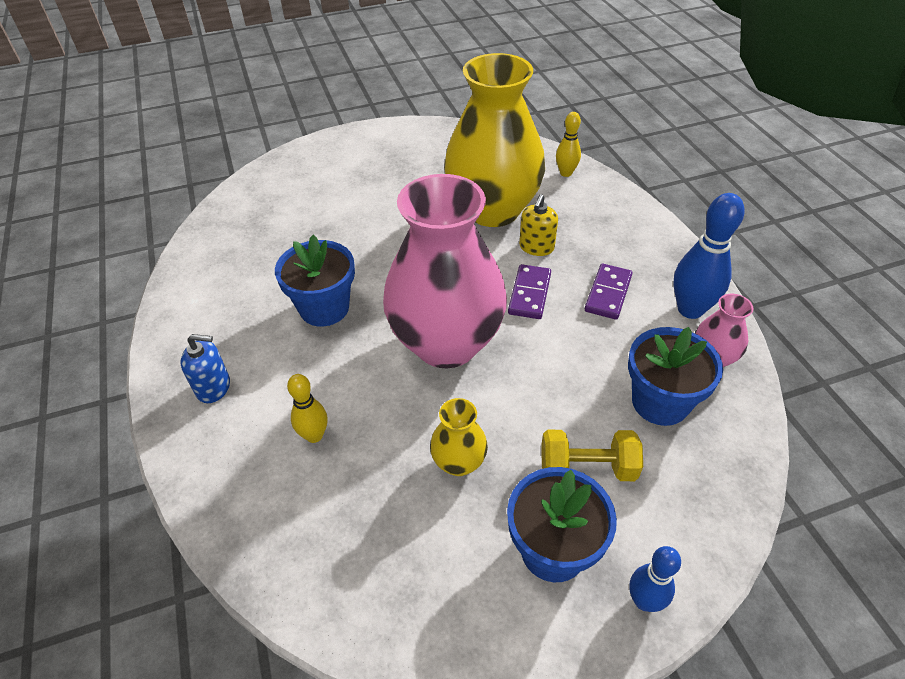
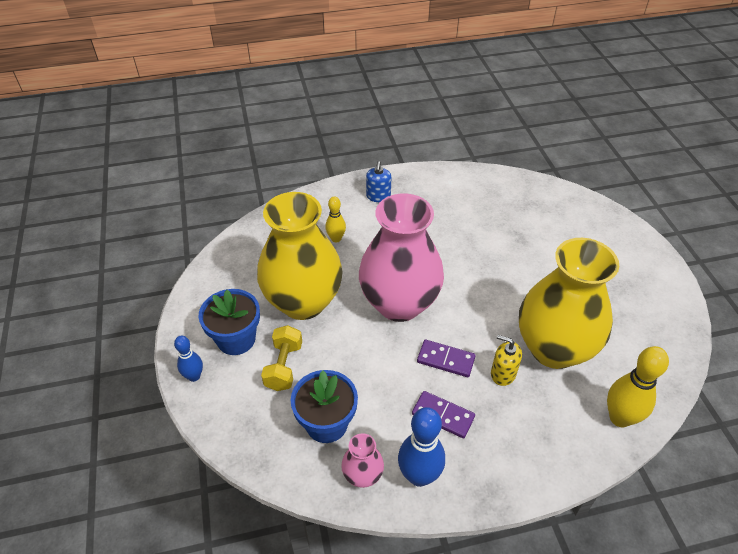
camera: 95 degrees right, 0 degrees up
(324, 308) = (438, 241): blue flower pot -> none
(459, 462) = (303, 302): yellow vase -> yellow vase, size x2.38
(566, 173) = (620, 418): yellow bowling pin -> yellow bowling pin, size x1.70

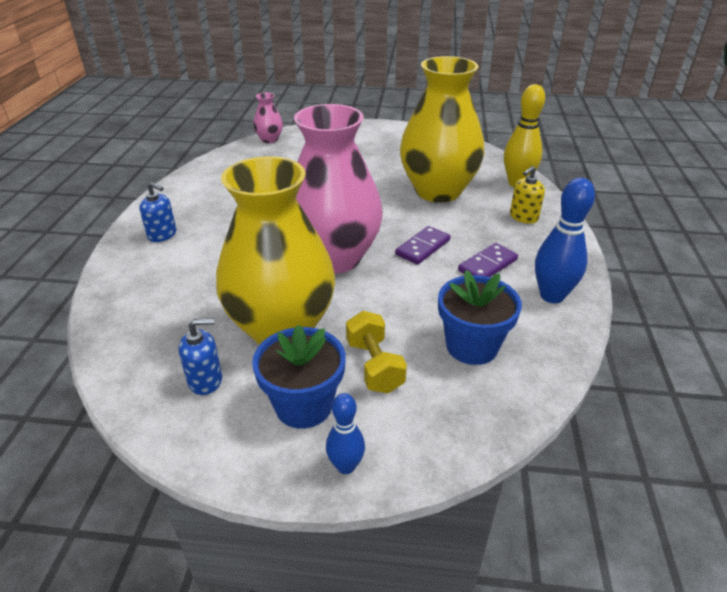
camera: 70 degrees left, 10 degrees down
(243, 283) = (205, 380): none -> blue soap dispenser
(284, 366) = (374, 366): yellow dumbbell -> yellow dumbbell turned 45 degrees clockwise
(336, 239) = (200, 280): yellow bowling pin -> none
(362, 475) = (544, 333): pink vase -> pink vase (269, 139)
(503, 373) = (453, 221): yellow soap dispenser -> yellow soap dispenser (523, 217)

